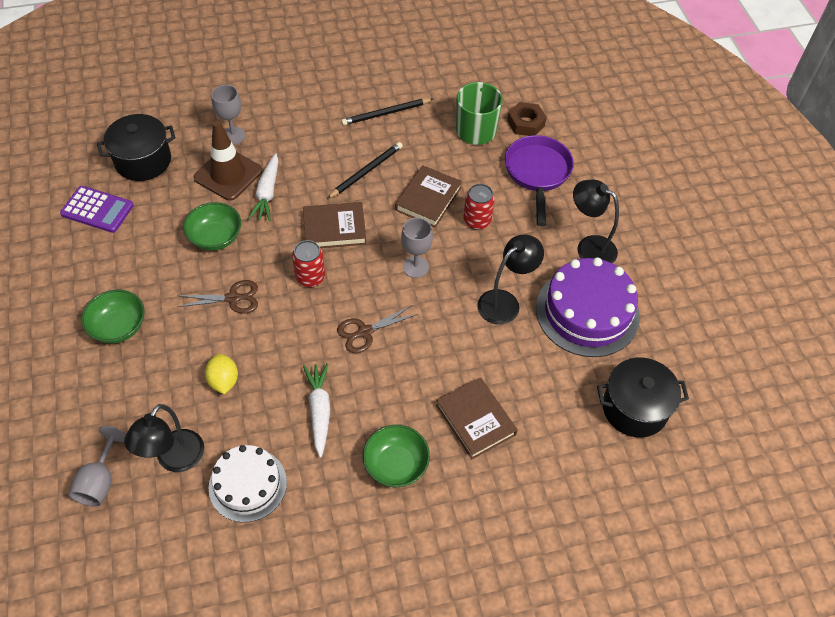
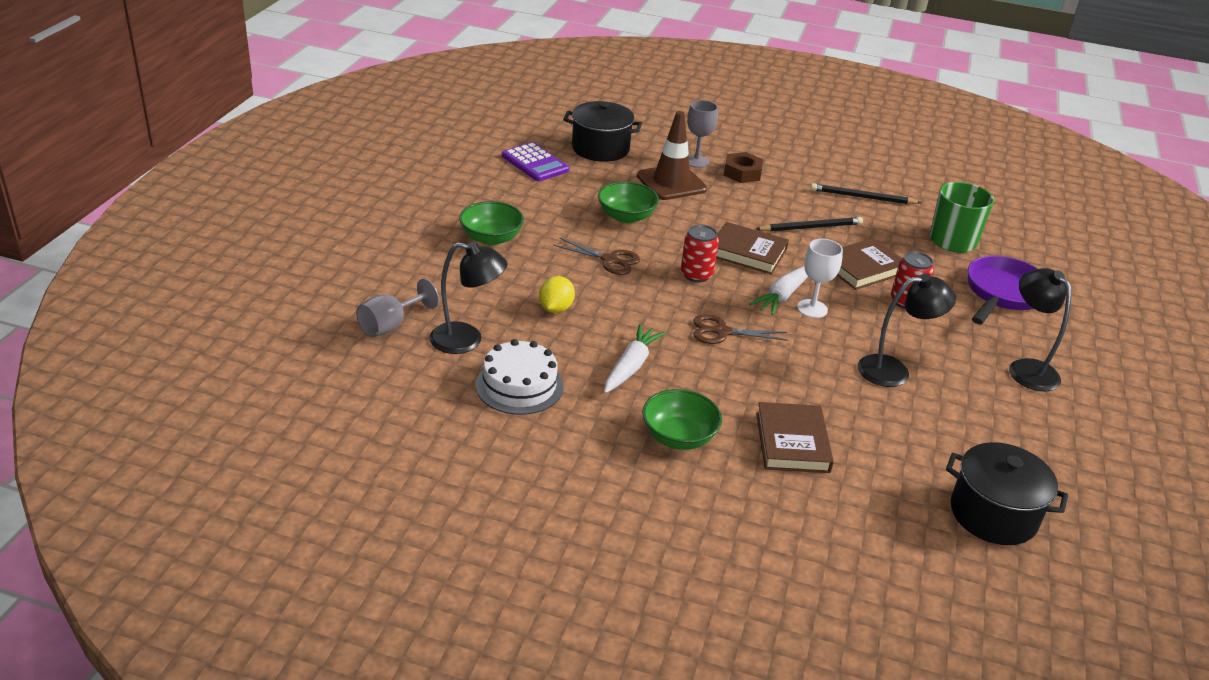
camera: 30 degrees right, 20 degrees down
(175, 460) = (467, 340): black lamp -> black lamp turned 135 degrees counterclockwise
(267, 193) = (699, 207): white carrot -> white carrot (783, 295)
(415, 267) = (812, 309): grey goblet -> white goblet
(526, 123) = (1016, 254): brown nut -> brown nut (742, 173)
(587, 312) = (988, 416): purple cake -> none

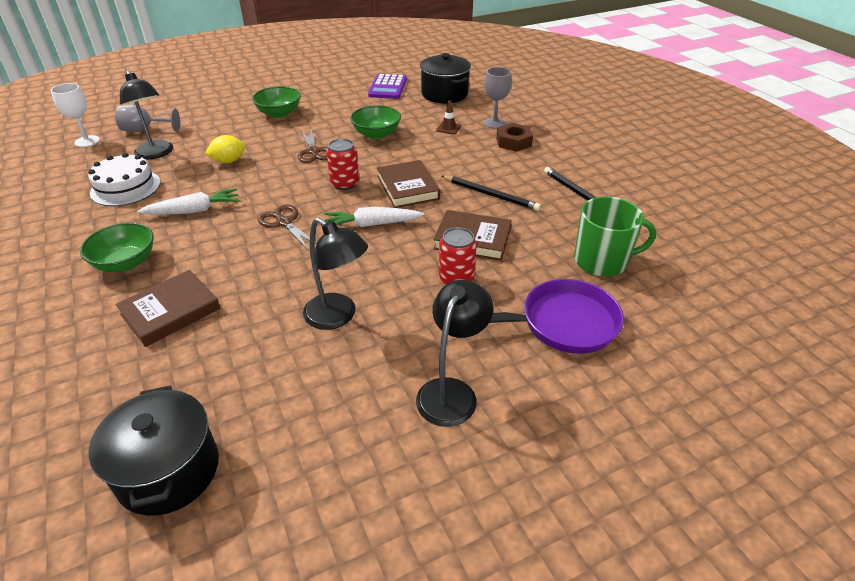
camera: 50 degrees right, 5 degrees up
(671, 183) = (448, 128): brown traffic cone -> brown traffic cone, size x0.44
(812, 309) = (373, 243): white goblet -> white goblet (87, 141)

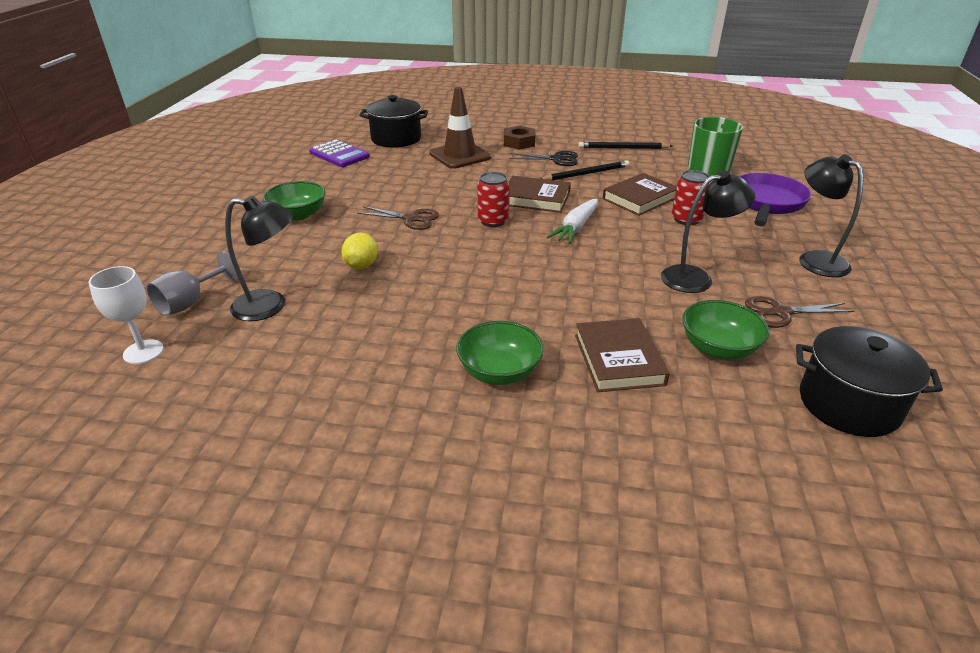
camera: 55 degrees left, 5 degrees down
(125, 187) = (325, 343): white cake -> none
(194, 210) = (441, 308): white carrot -> none
(284, 223) = (525, 265): brown scissors -> brown scissors (781, 312)
(376, 134) = (423, 184): green bowl -> green bowl (718, 348)
(448, 128) = (460, 156): brown traffic cone -> brown traffic cone, size x2.28
(494, 123) = (479, 139): grey goblet -> none
(502, 170) = (556, 159): none -> black scissors

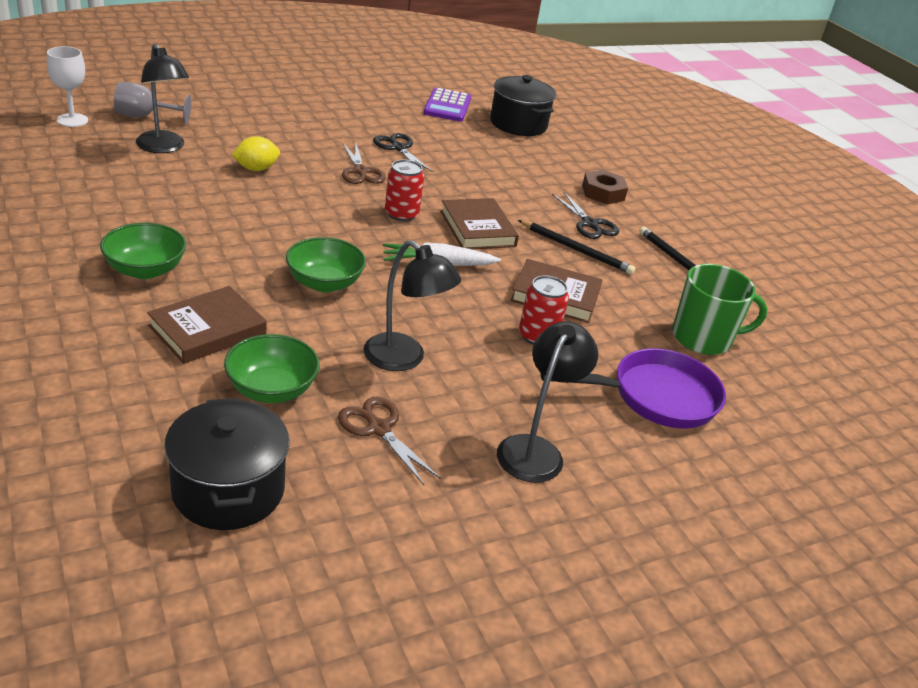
camera: 50 degrees right, 0 degrees up
(298, 215) = (313, 119): green bowl -> green bowl (324, 283)
(388, 193) = (398, 148): none -> black scissors
(460, 156) = (524, 166): brown traffic cone -> none

